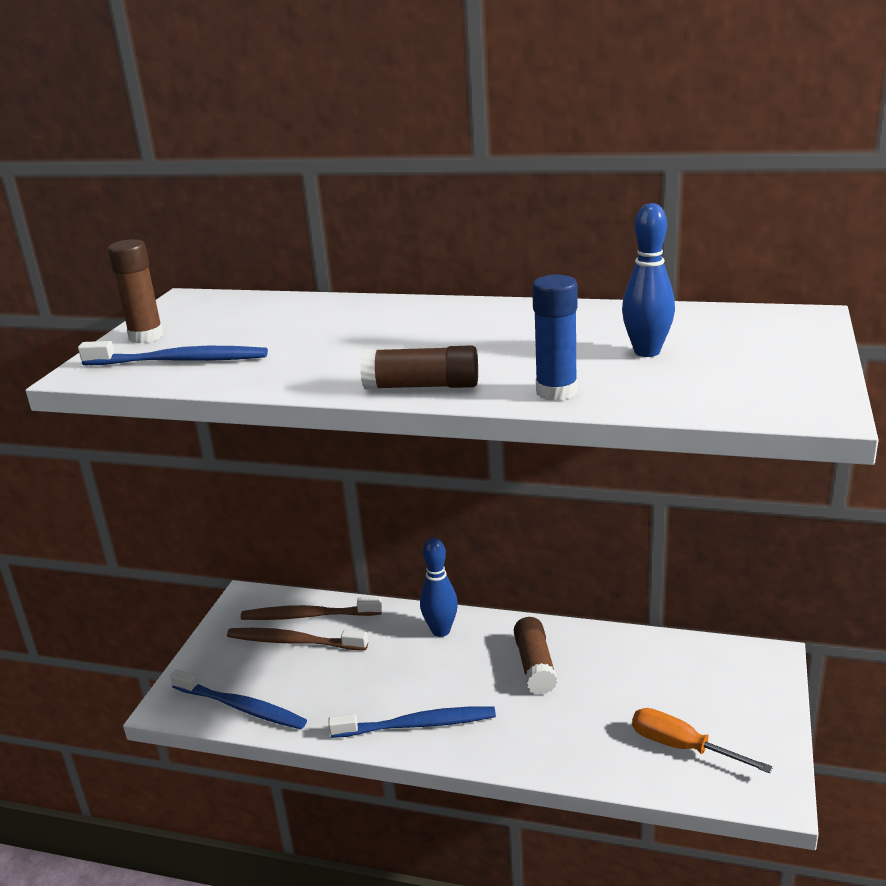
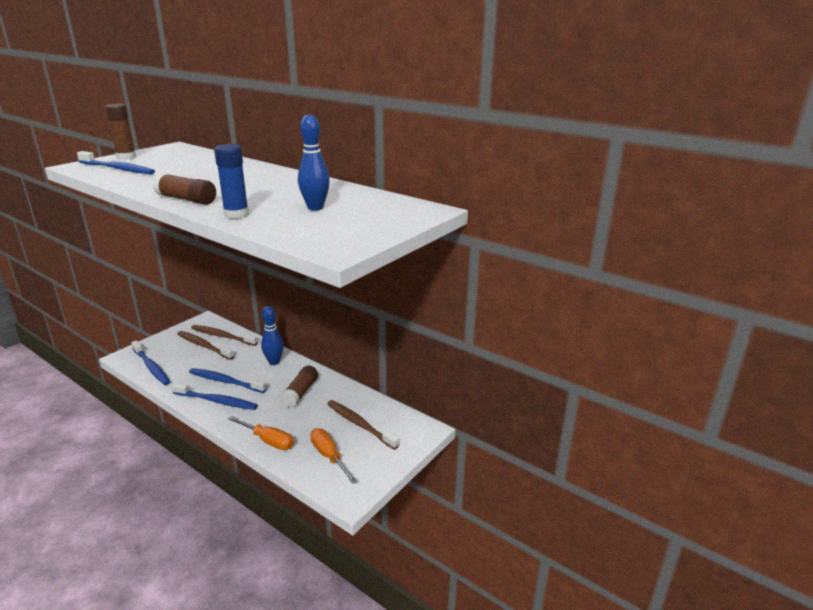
camera: 20 degrees right, 0 degrees up
(397, 688) = (225, 381): none -> blue toothbrush
(567, 757) = (268, 441): none -> orange screwdriver
(673, 683) = (360, 424): none -> brown toothbrush

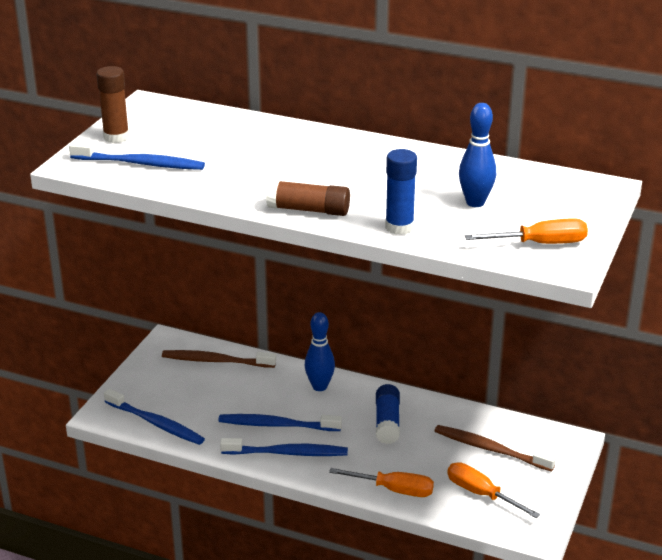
camera: 15 degrees left, 5 degrees up
(204, 346) = (202, 380): brown toothbrush -> none
(300, 393) = (387, 422): brown glue stick -> blue glue stick
(333, 235) = (540, 244): none -> orange screwdriver

